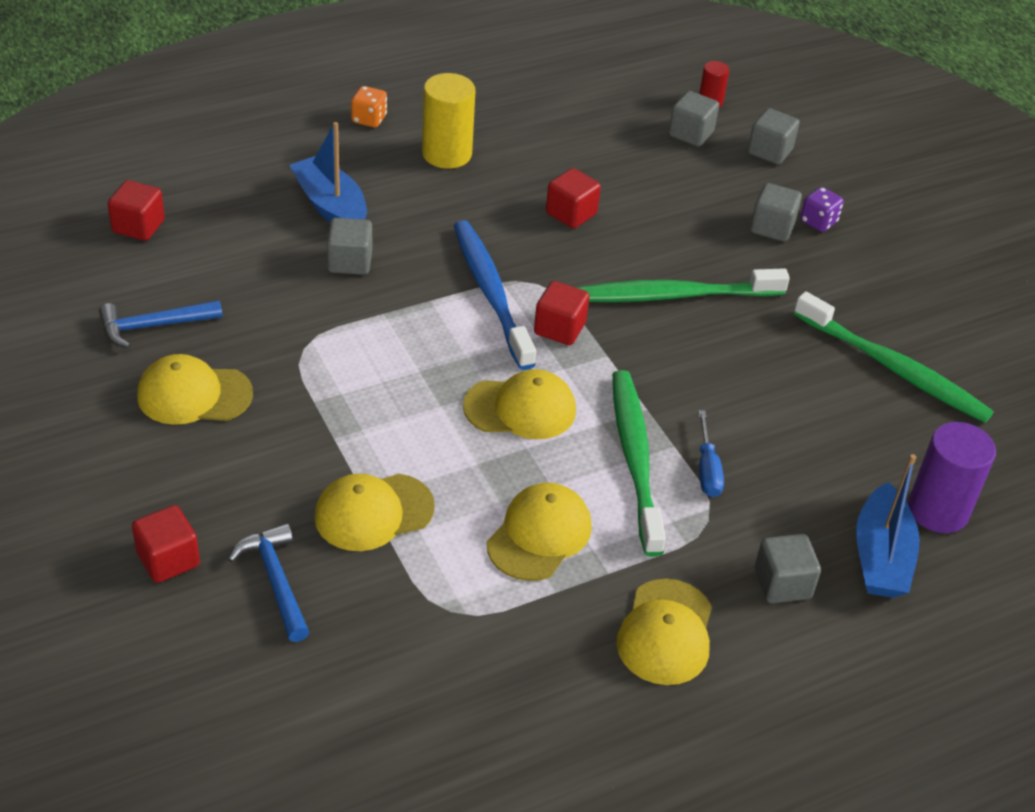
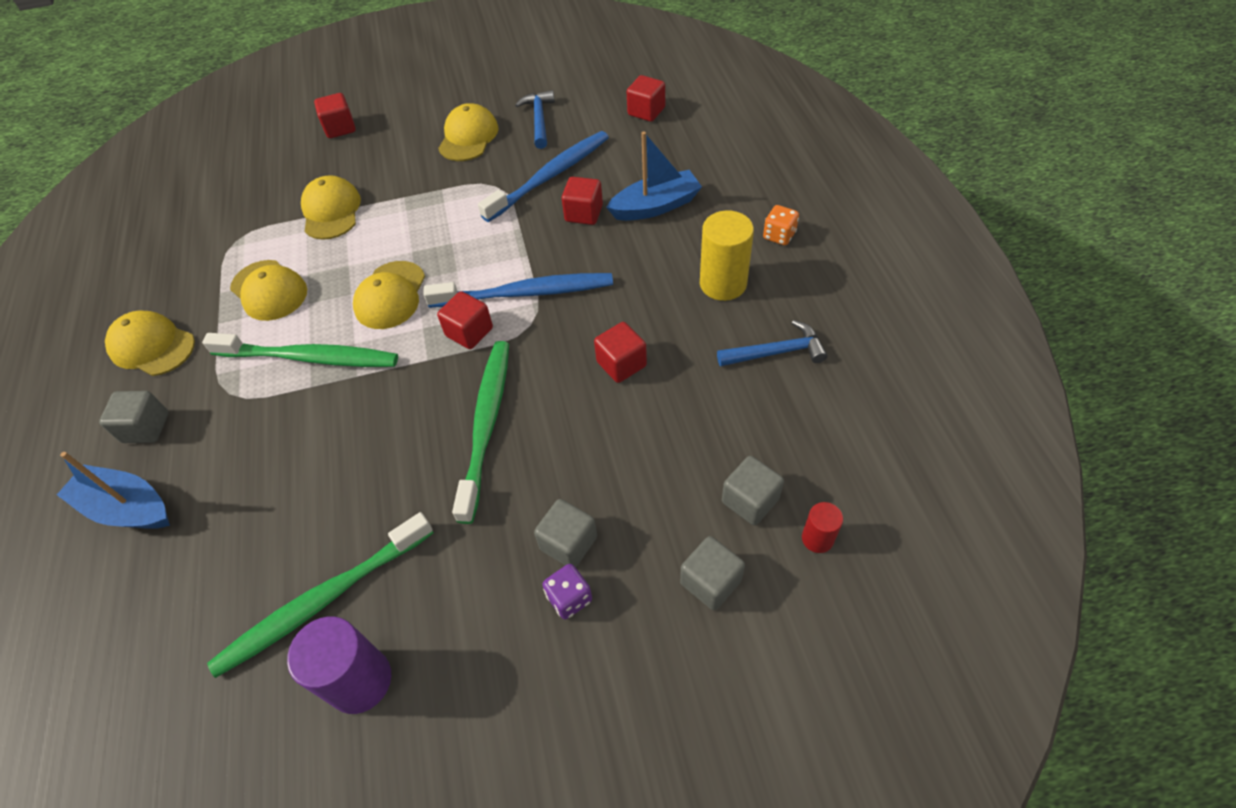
camera: 110 degrees right, 10 degrees up
(275, 580) = (302, 168): blue hammer -> blue hammer (777, 352)
(280, 299) = (550, 176): none -> blue toothbrush
(350, 262) = (584, 213): grey cube -> red cube
(707, 469) = (276, 404): blue screwdriver -> none
(938, 510) = (143, 575): purple cylinder -> purple cylinder (360, 681)

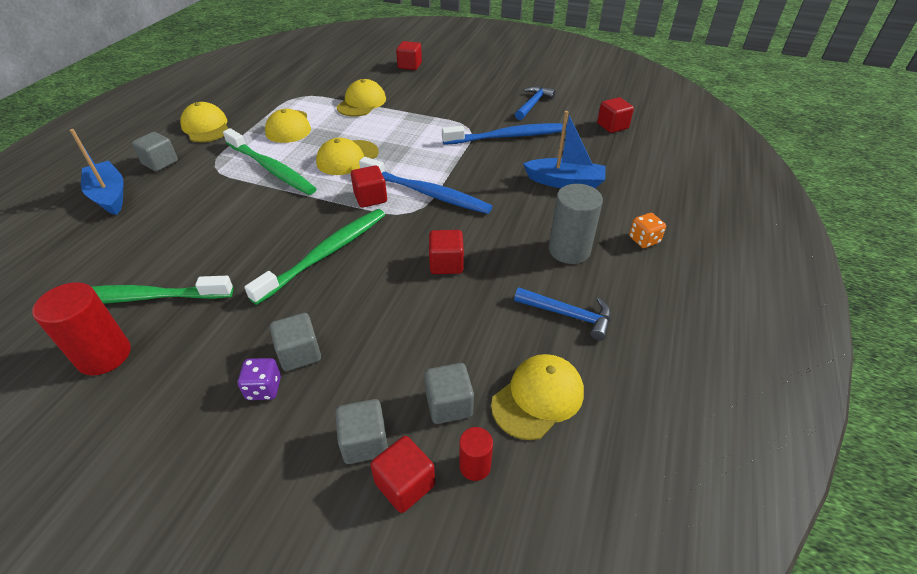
camera: 30 degrees right, 10 degrees down
(360, 681) = (104, 355): purple cylinder -> red cylinder
(468, 137) = (479, 96): yellow cap -> yellow cap (538, 398)
(584, 213) = (510, 165): red cube -> red cube (405, 484)
(723, 283) = (569, 250): yellow cylinder -> grey cylinder

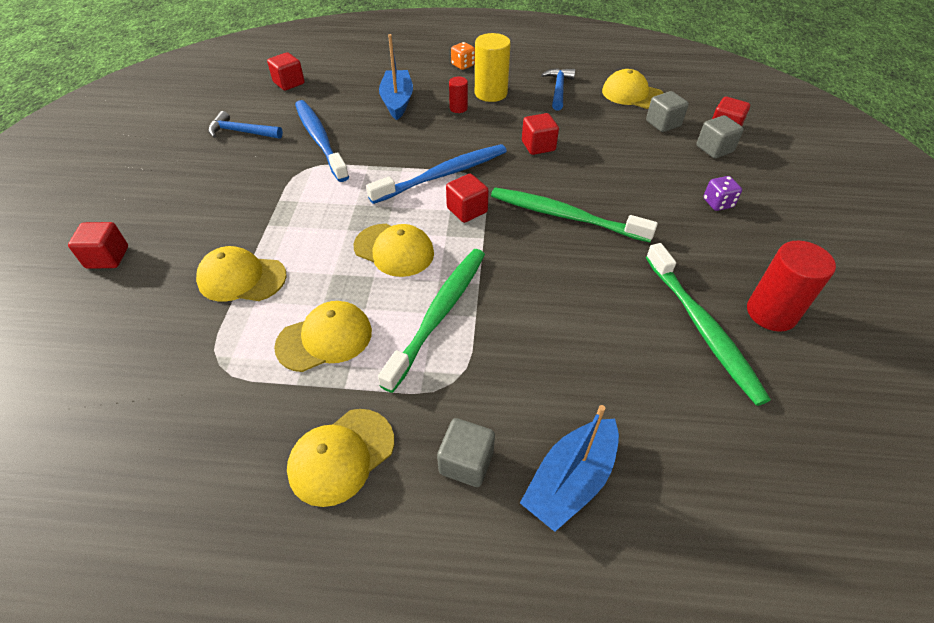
camera: 105 degrees left, 5 degrees up
(299, 353) = (677, 196): grey cube -> none
(427, 193) = (443, 175): blue toothbrush -> blue toothbrush turned 45 degrees clockwise
(475, 466) = (693, 109): red cylinder -> red cylinder (458, 108)
(569, 250) = (491, 93): grey cylinder -> yellow cylinder

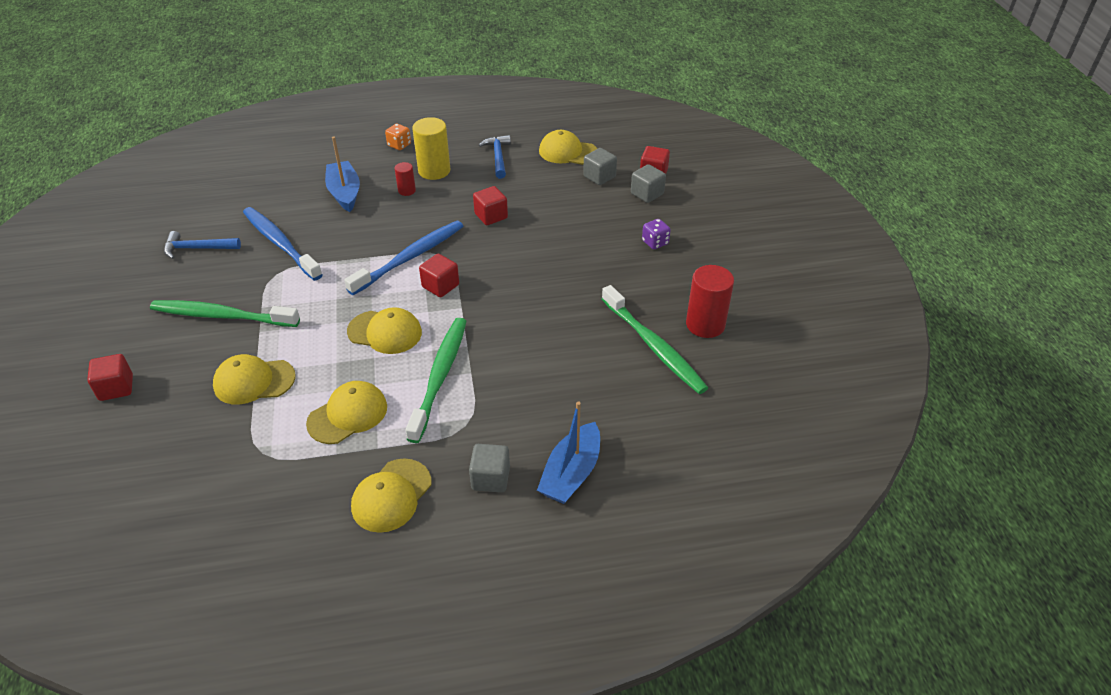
camera: 15 degrees left, 5 degrees down
(289, 83) = (226, 190): red cube -> none
(564, 216) = (527, 276): green toothbrush -> green toothbrush (222, 316)

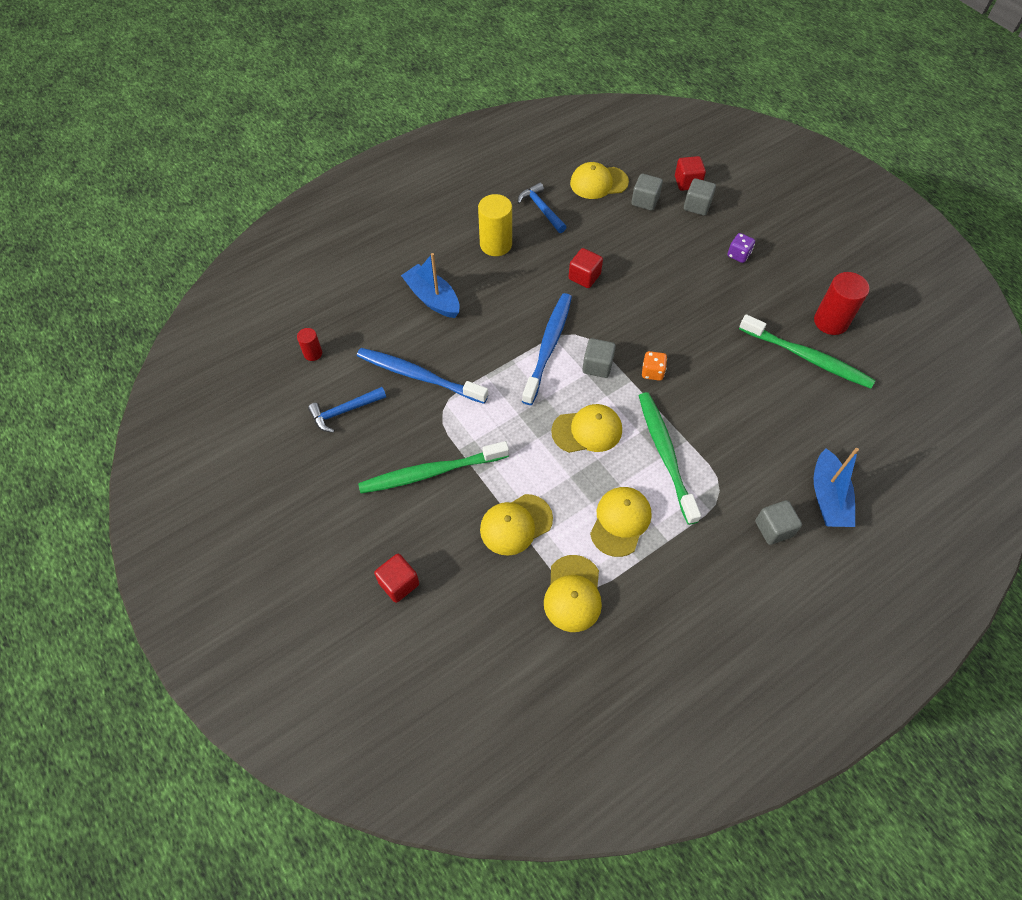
camera: 25 degrees left, 15 degrees up
(391, 495) = (712, 577): yellow cap -> yellow cap (573, 593)
(399, 145) = (440, 226): orange dice -> orange dice (652, 372)
(407, 191) = (488, 276): red cylinder -> red cylinder (313, 353)
(440, 286) = (597, 366): red cube -> grey cube

